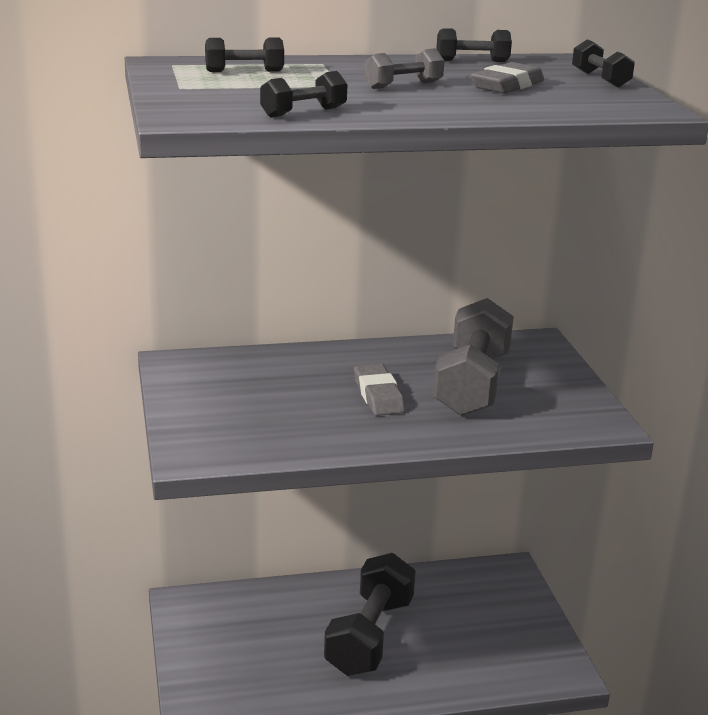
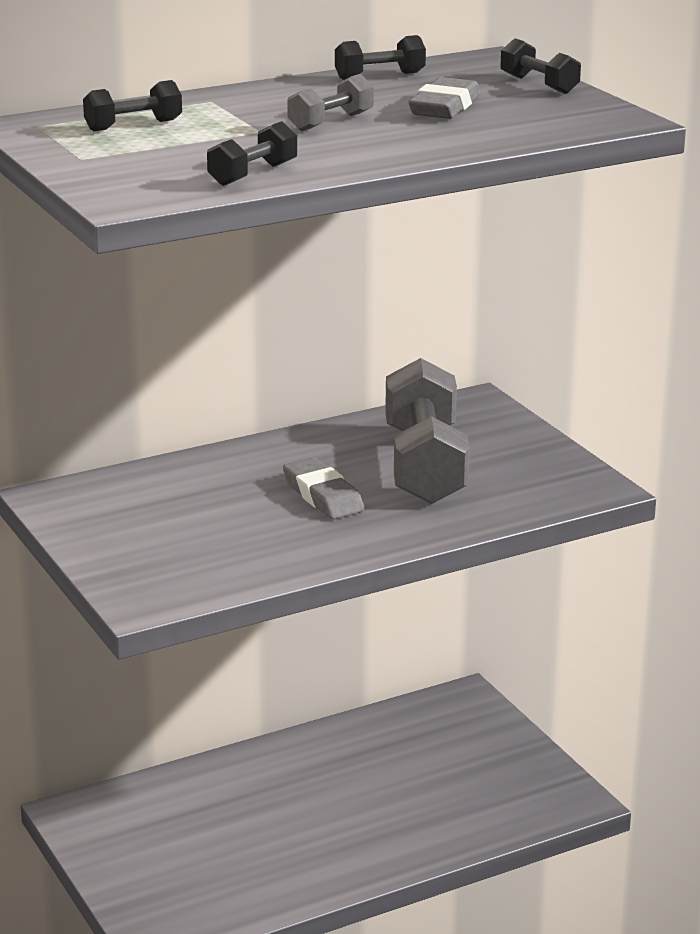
camera: 15 degrees left, 0 degrees up
(369, 636) = (327, 805): black dumbbell -> none

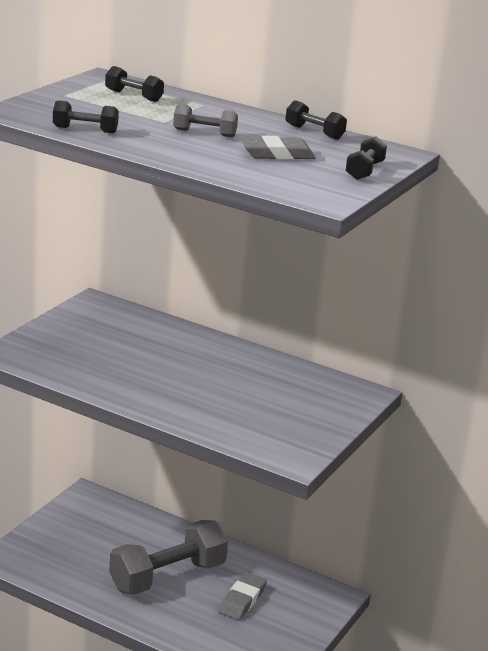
camera: 55 degrees right, 0 degrees up
(323, 496) = (179, 373): grey eraser -> grey eraser (242, 600)
(424, 465) = (255, 395): grey dumbbell -> grey dumbbell (167, 576)

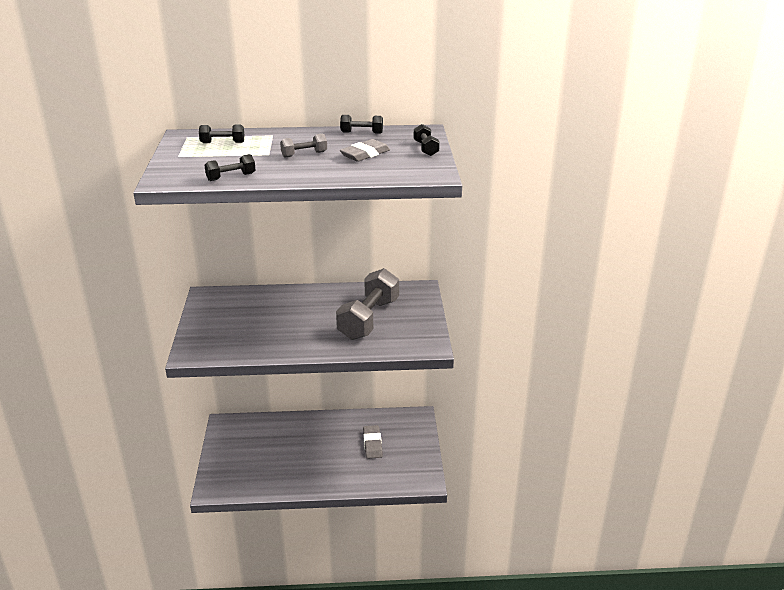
camera: 30 degrees left, 5 degrees up
(167, 576) = (319, 451): grey dumbbell -> grey dumbbell (369, 319)

